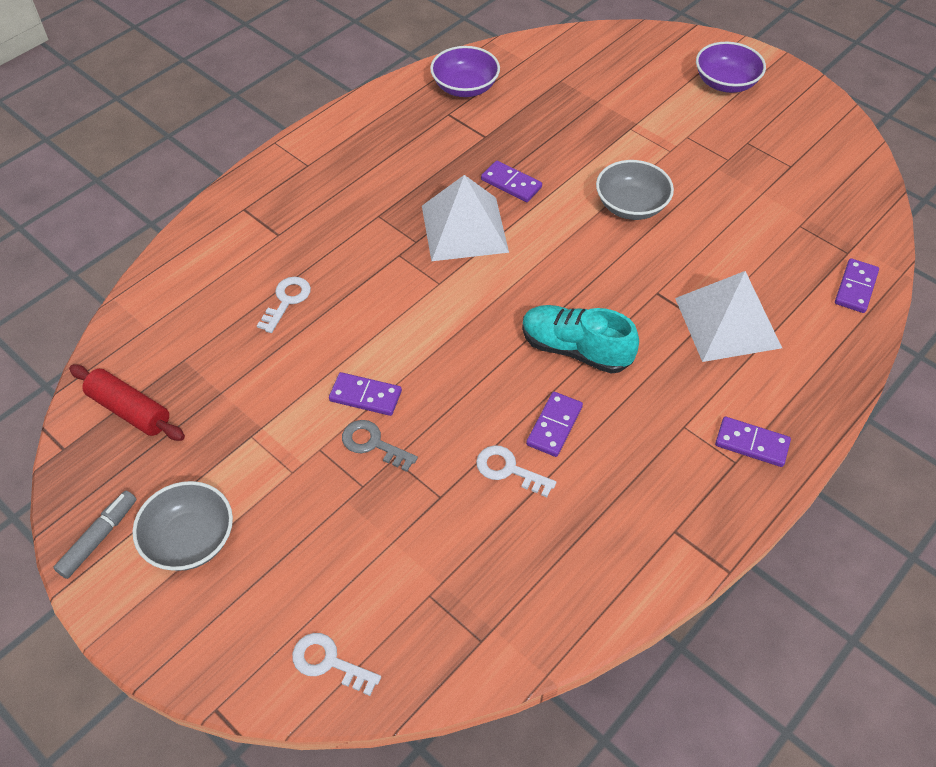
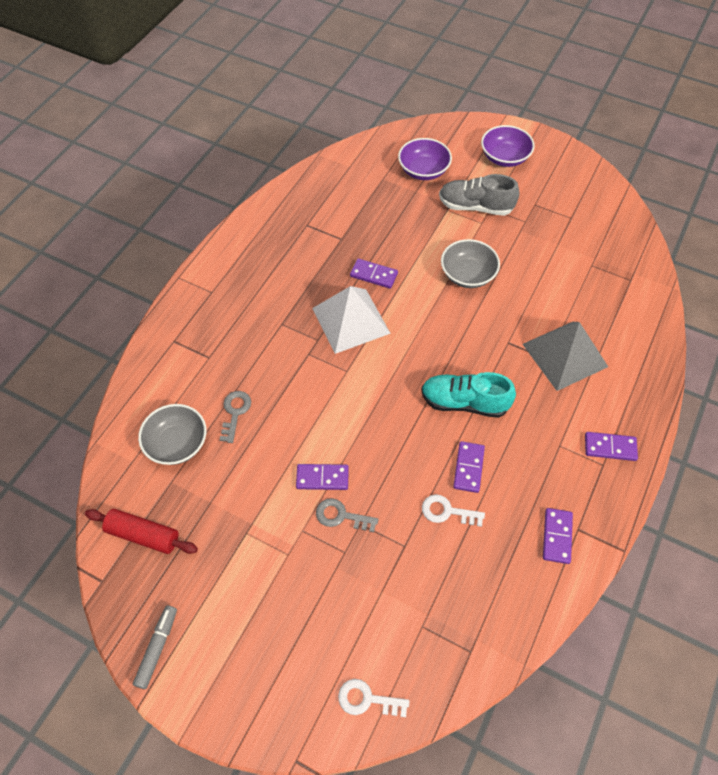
camera: 15 degrees left, 5 degrees up
(190, 539) = (229, 630): grey bowl -> grey bowl (177, 443)
(287, 300) = (235, 412): white key -> grey key
(465, 87) = (312, 199): purple bowl -> purple bowl (423, 170)
(668, 131) = (475, 207): none -> grey shoe
(727, 322) = (565, 355): white pyramid -> grey pyramid
(856, 288) = (644, 307): purple domino -> purple domino (557, 536)

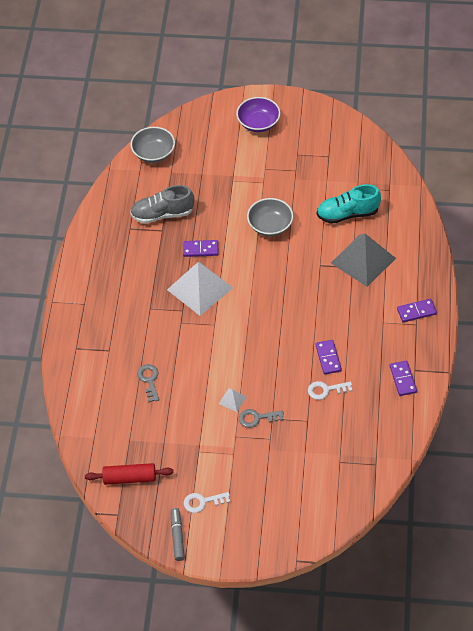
camera: 20 degrees left, 5 degrees down
(177, 443) = (119, 415): grey bowl -> grey bowl (153, 153)
(322, 478) = (232, 400): purple domino -> white pyramid
(367, 699) = (324, 513): white key -> white key (202, 502)
(423, 170) = (200, 155): purple bowl -> none
(464, 402) = (307, 317): turquoise shoe -> turquoise shoe (347, 214)
(475, 207) = (253, 171): grey shoe -> grey shoe (162, 214)

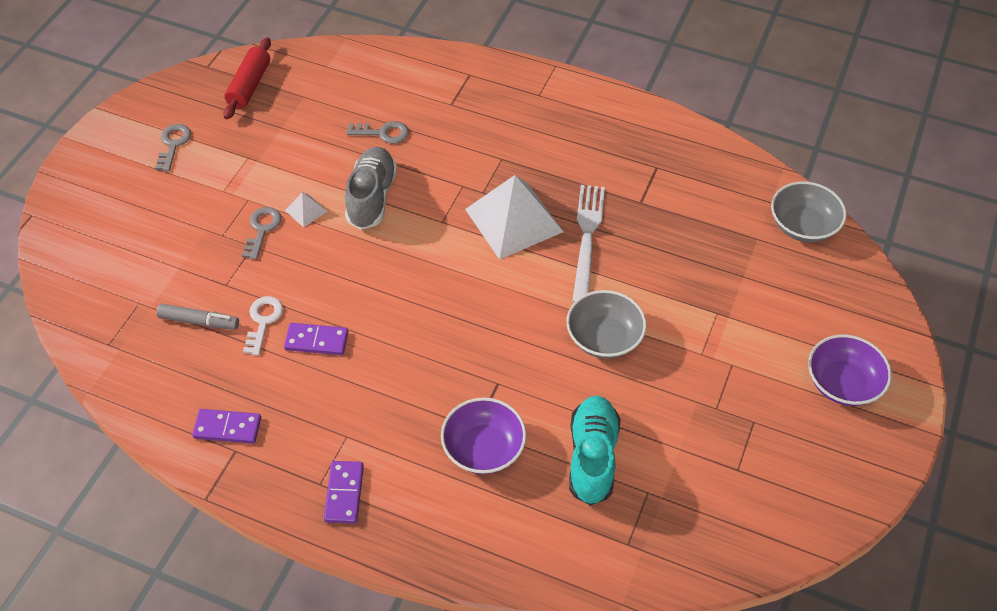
camera: 105 degrees right, 0 degrees up
(162, 214) = (672, 209): grey shoe -> grey shoe (371, 197)
(177, 536) = (143, 111): grey marker -> grey marker (199, 321)
(200, 249) = (587, 238): purple domino -> white fork
(202, 502) = (173, 144): white key -> grey key
(363, 260) = (483, 448): grey pyramid -> purple bowl

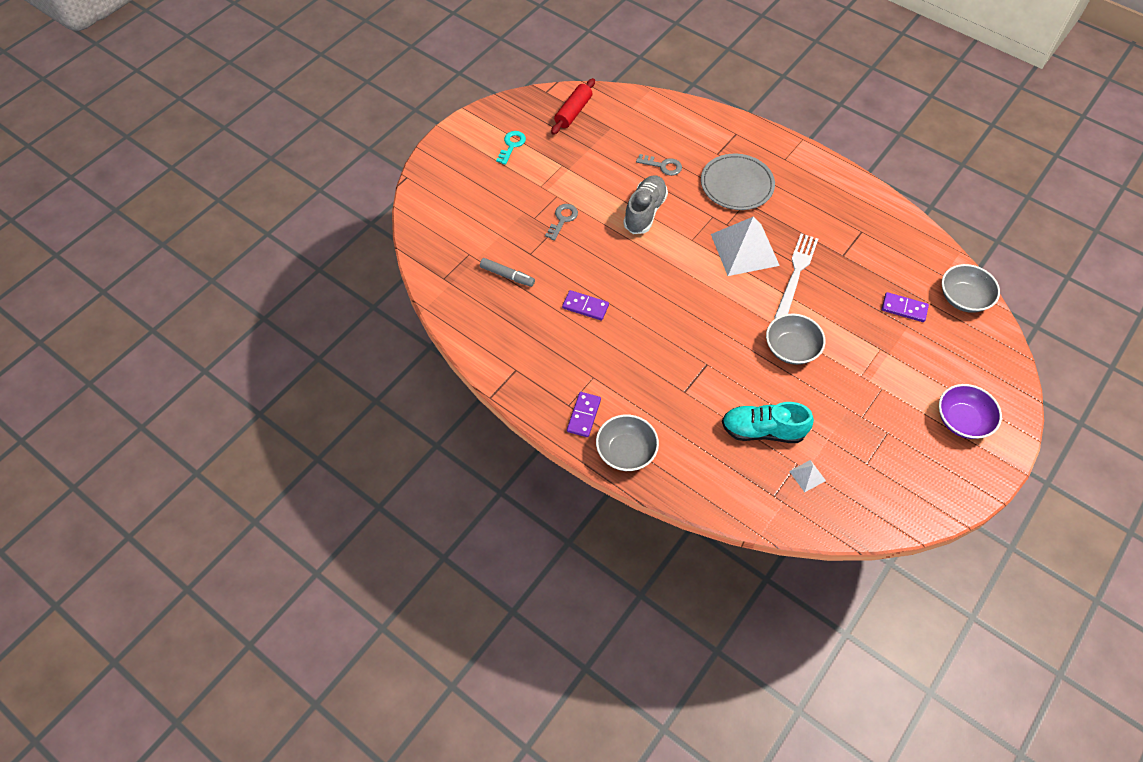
camera: 15 degrees right, 5 degrees up
(173, 144) = (512, 145): grey key -> turquoise key
(227, 428) = (513, 353): purple domino -> purple domino (904, 308)
(263, 321) = (551, 285): white key -> none
(306, 210) = (596, 212): white pyramid -> white pyramid (807, 476)
(413, 531) = (626, 451): none -> grey bowl
(483, 448) = (686, 407): purple bowl -> none
(485, 139) = (737, 185): none -> grey plate
(592, 457) = (763, 430): turquoise shoe -> turquoise shoe turned 105 degrees counterclockwise

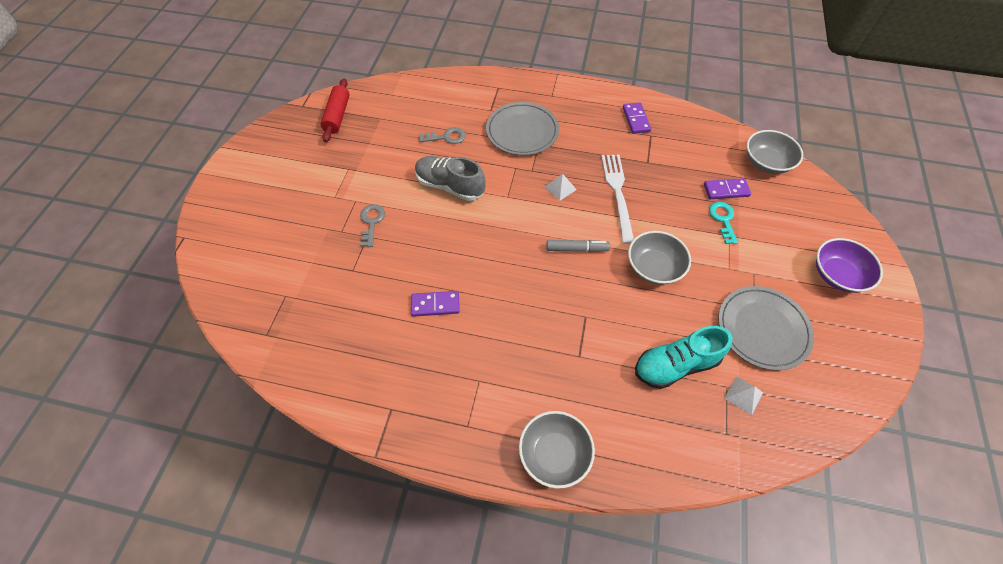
camera: 25 degrees left, 0 degrees up
(507, 276) = (337, 304): grey marker -> grey marker (577, 249)
(512, 145) = (288, 166): turquoise key -> turquoise key (723, 219)
(584, 415) = (489, 431): purple domino -> purple domino (636, 119)
(645, 212) = (450, 186): grey shoe -> grey shoe turned 60 degrees counterclockwise
(744, 249) = (560, 188): white pyramid -> white pyramid, size x0.42
(858, 435) = (762, 329): none -> grey plate

